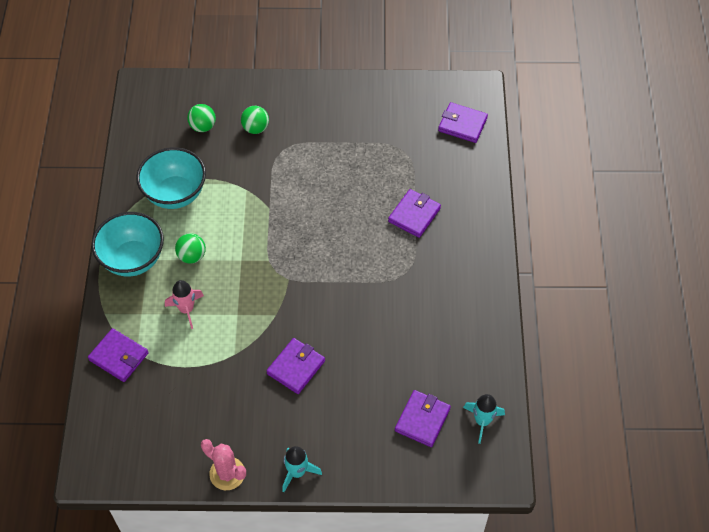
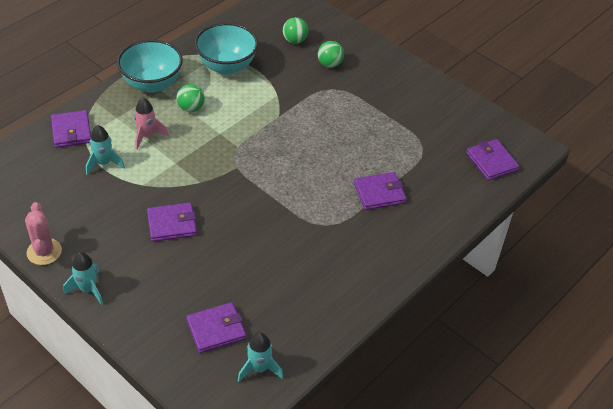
camera: 40 degrees right, 10 degrees down
(181, 362) = (104, 163): none -> turquoise rocket

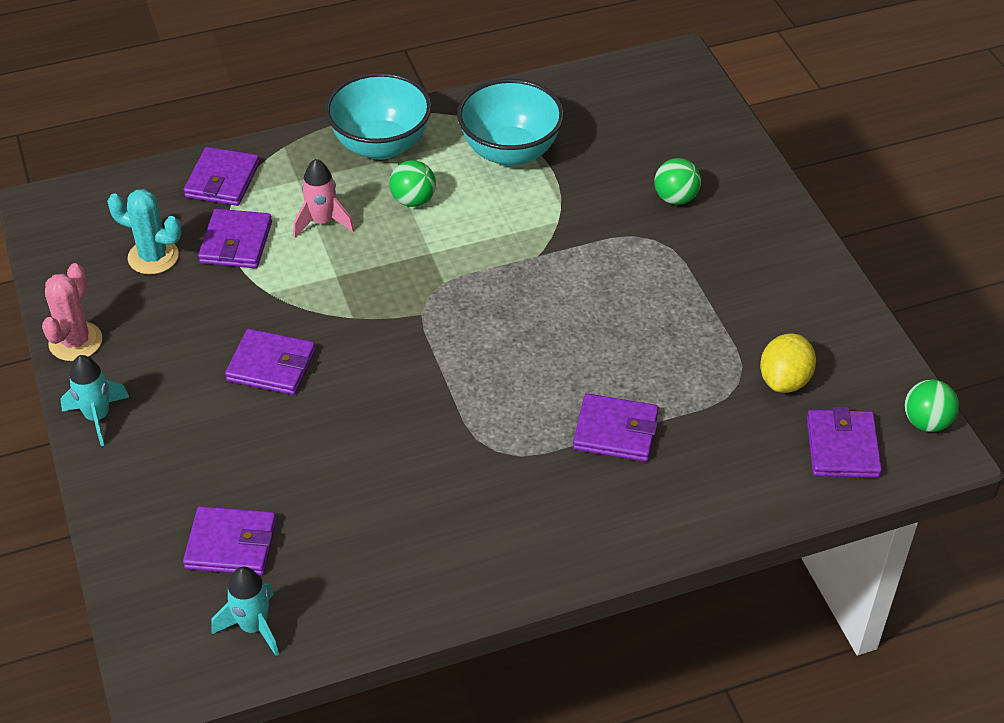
camera: 30 degrees right, 0 degrees up
(59, 187) = (153, 257): none -> turquoise cactus
(104, 163) = (236, 242): turquoise rocket -> purple wallet
(295, 40) = (644, 143): green ball -> green ball (926, 422)
(443, 138) = (784, 380): none -> yellow lemon

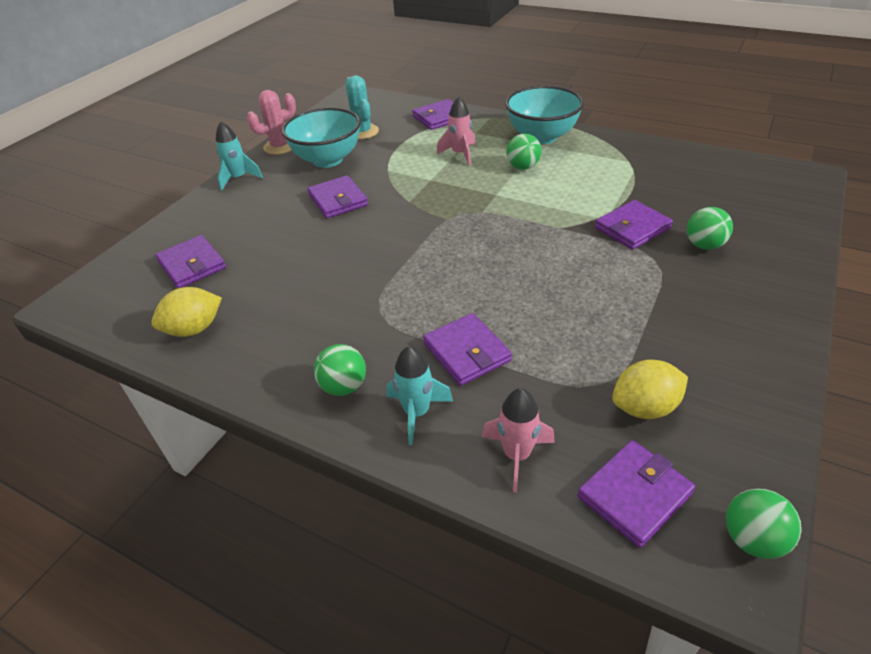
camera: 50 degrees right, 5 degrees down
(236, 242) = (406, 143): purple wallet -> purple wallet (632, 228)
(253, 627) = (135, 309): turquoise rocket -> turquoise rocket (417, 413)
(350, 594) = (194, 329): none -> yellow lemon
(510, 152) = (615, 171): turquoise bowl -> turquoise bowl (327, 160)
(561, 532) = (344, 386): none -> green ball
(747, 480) = (517, 455): none -> pink rocket

